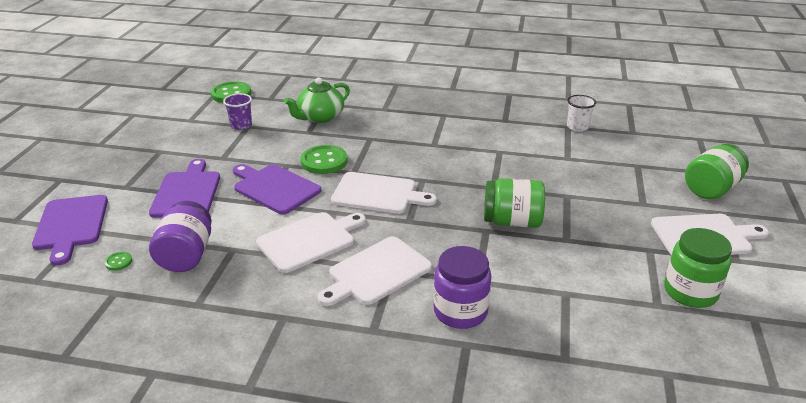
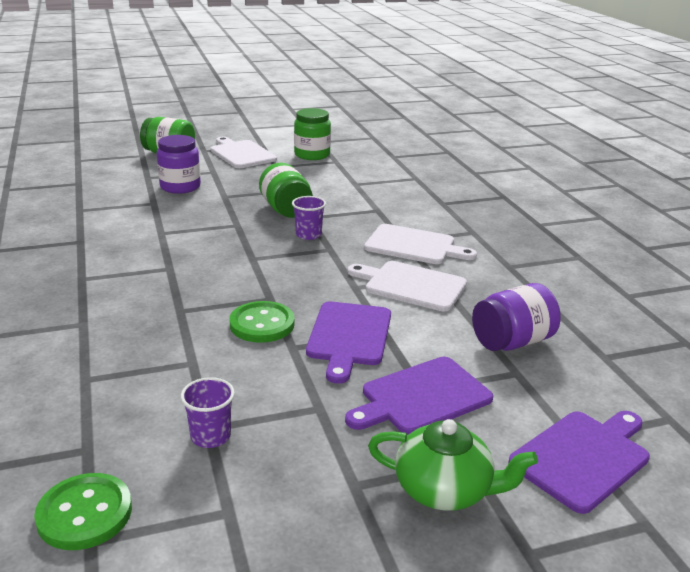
camera: 120 degrees left, 5 degrees down
(118, 262) = (575, 378): green button -> none
(320, 117) = (137, 369): green teapot -> green teapot (445, 489)
(378, 194) = (300, 274): white cutting board -> none
(446, 218) = (308, 235): none -> purple cup
(460, 311) = (416, 210): purple jar -> purple jar (180, 187)
(577, 127) = (78, 206): white cup -> none

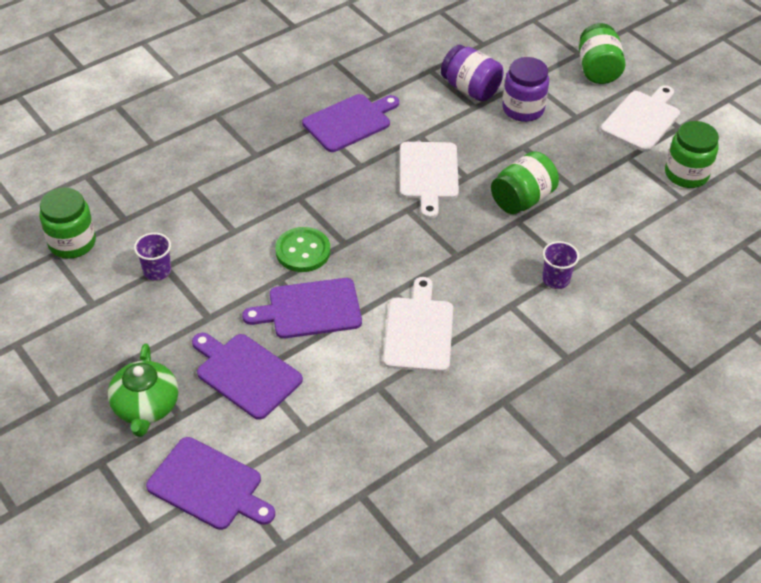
camera: 70 degrees right, 20 degrees up
(85, 513) = (72, 243): green button -> green jar
(99, 261) = (349, 122): none -> purple cutting board
(308, 235) = (477, 232): purple cup -> purple cup (556, 279)
(414, 245) = (504, 316): white cutting board -> white cutting board (428, 174)
(512, 342) = (354, 421): purple jar -> purple jar (470, 89)

